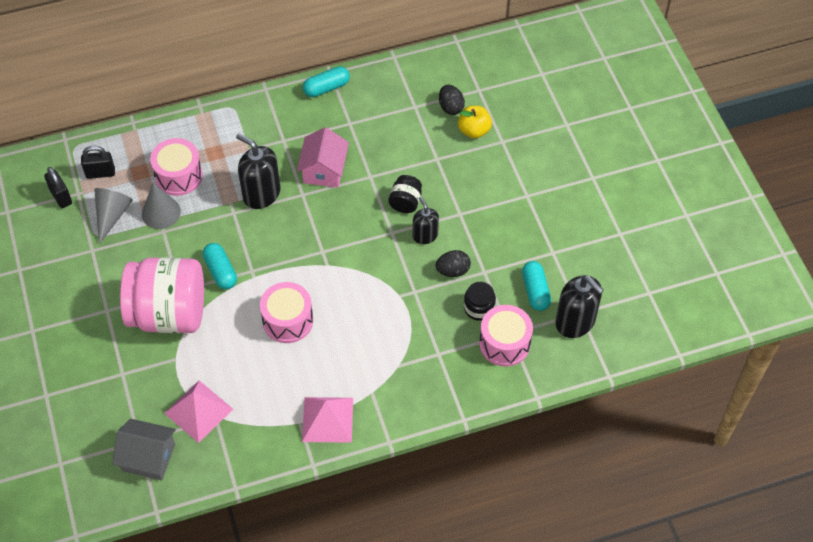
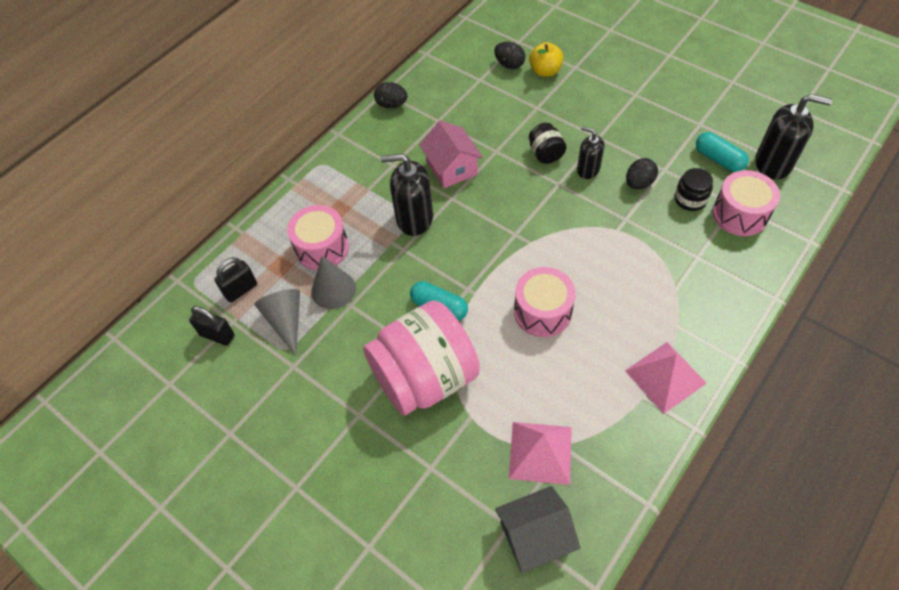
camera: 30 degrees left, 0 degrees up
(326, 88) = (391, 105): turquoise capsule -> black egg

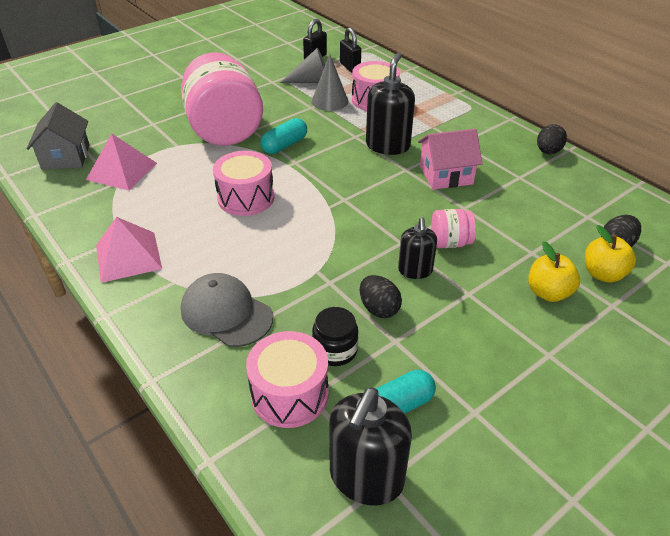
camera: 100 degrees right, 15 degrees down
(545, 154) = (450, 242): black jar -> pink jar
(577, 97) = (548, 292): none -> yellow apple
(588, 169) = (415, 270): black soap dispenser -> black soap dispenser turned 135 degrees clockwise
(691, 275) = (226, 313): none -> grey cap

